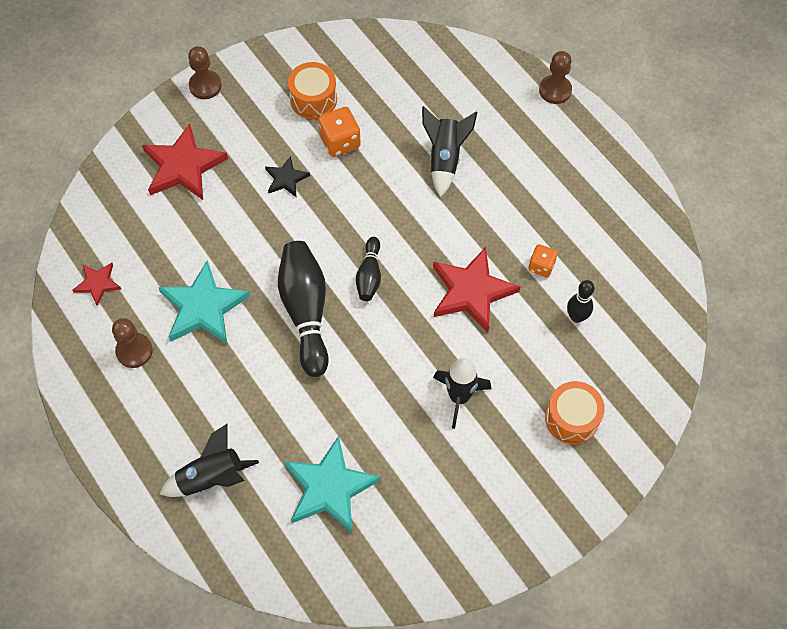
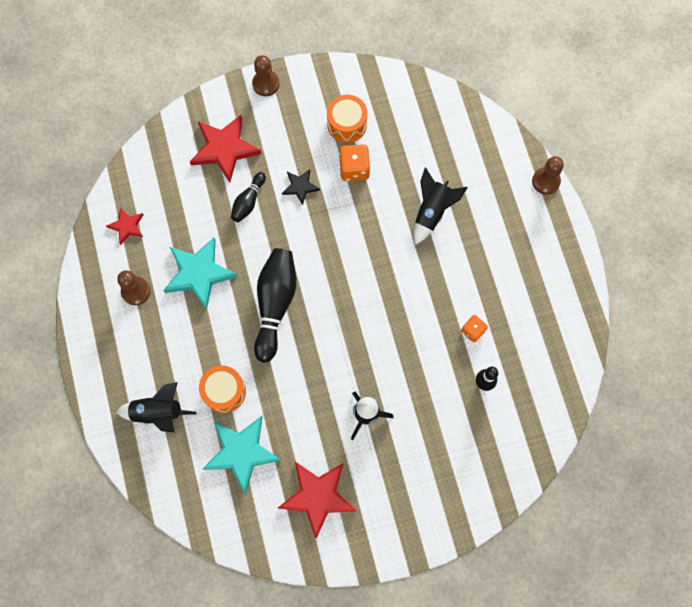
camera: 20 degrees right, 10 degrees up
(369, 275) = (335, 291): black bowling pin -> black bowling pin (248, 201)
(471, 292) = (409, 333): red star -> red star (317, 496)
(572, 418) = (446, 465): orange drum -> orange drum (224, 391)

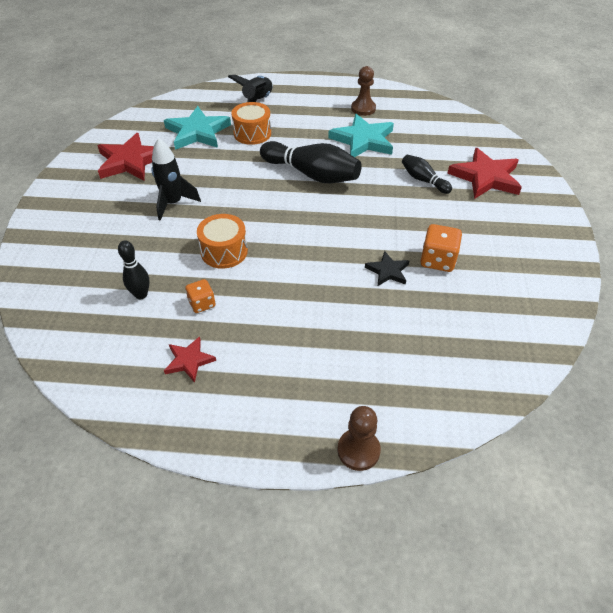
camera: 110 degrees right, 25 degrees down
(127, 226) = (423, 114): red star -> red star (189, 360)
(266, 84) = (559, 219): brown pawn -> none
(300, 187) = (428, 216): black star -> black star (387, 271)
(347, 124) = (496, 268): orange drum -> orange drum (224, 251)
(432, 212) = (360, 311): black rocket -> none

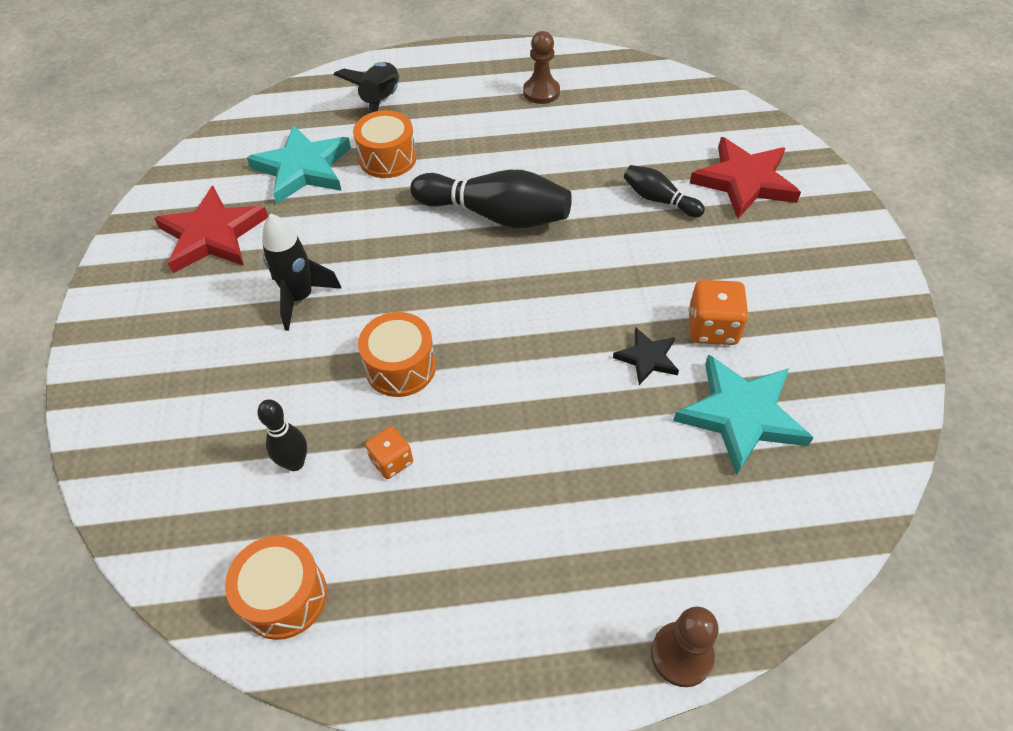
camera: 10 degrees left, 5 degrees up
(111, 368) = (284, 596): none -> orange drum
(189, 360) = (399, 560): red star -> none
(363, 140) = (555, 146): turquoise star -> turquoise star (741, 415)

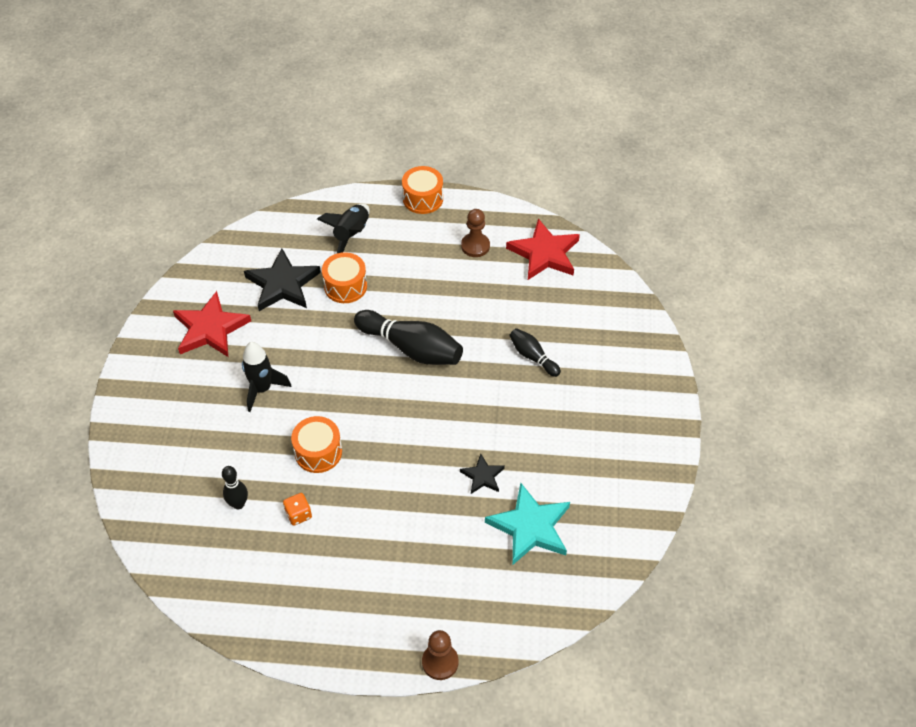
camera: 10 degrees right, 0 degrees up
(284, 596) = (218, 584): orange drum -> orange drum (423, 198)
(303, 168) = (282, 284): turquoise star -> black star
(712, 328) = (534, 463): orange dice -> none
(744, 181) = (601, 352): red star -> red star (544, 253)

